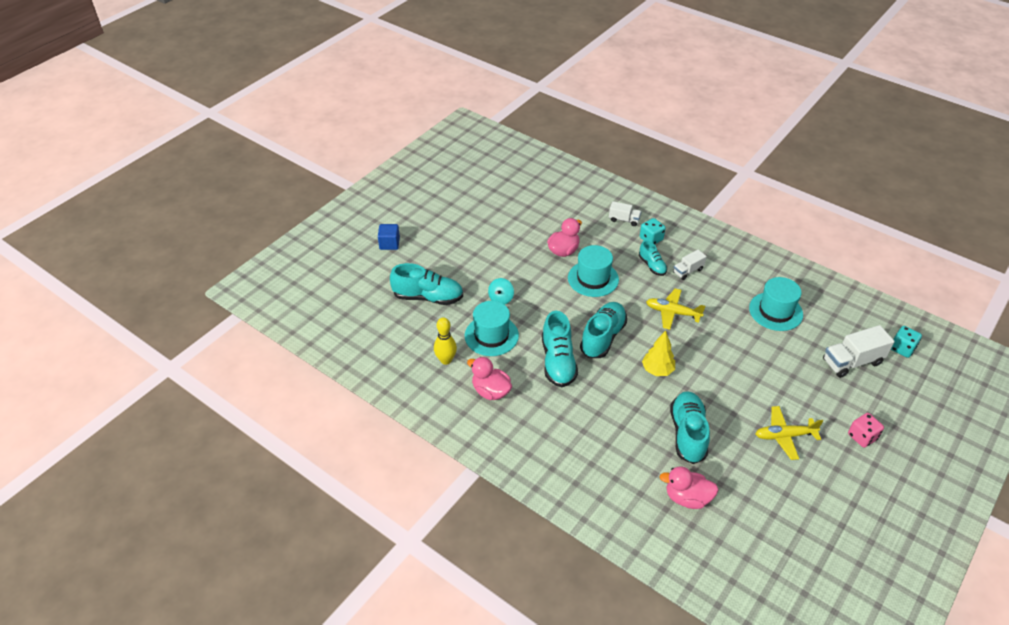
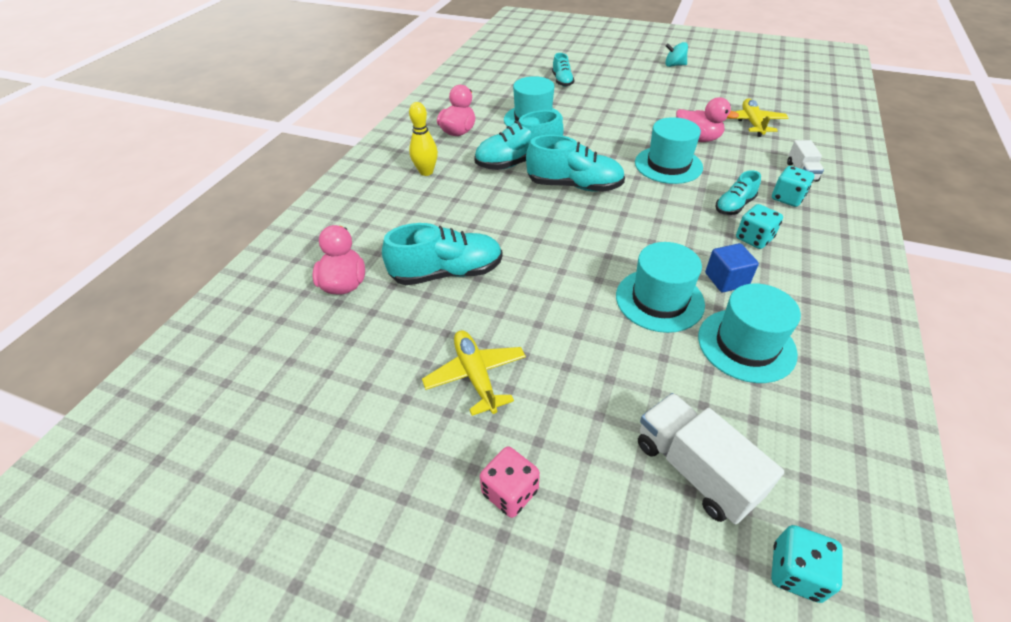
camera: 75 degrees right, 0 degrees up
(389, 244) = (617, 52): blue cube -> blue cube (726, 279)
(428, 297) = (562, 81): turquoise shoe -> turquoise shoe, size x0.57
(446, 360) = (487, 103): yellow bowling pin -> yellow bowling pin (426, 172)
(501, 299) = (588, 115): turquoise spinning top -> turquoise spinning top (674, 65)
(657, 370) = (544, 234): yellow tree -> none
(672, 313) = (657, 234): yellow plane -> yellow plane (752, 123)
(688, 271) = (754, 238): white truck -> turquoise dice
(734, 333) = (659, 300): none -> turquoise hat

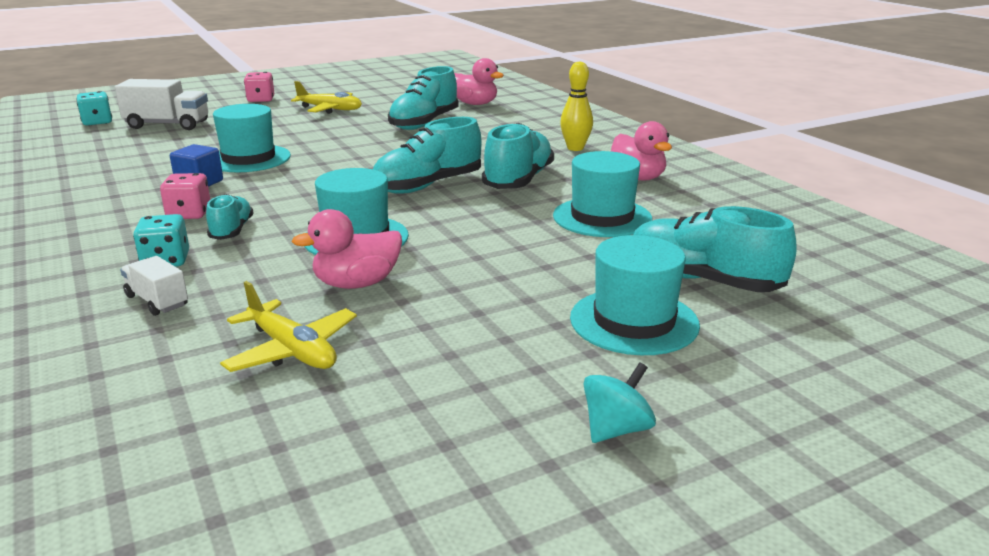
camera: 130 degrees right, 20 degrees down
(562, 81) = (702, 280): turquoise shoe -> turquoise shoe, size x1.75
(746, 345) = (160, 162): turquoise hat -> turquoise hat (634, 321)
(754, 238) = (189, 214): turquoise dice -> pink dice

